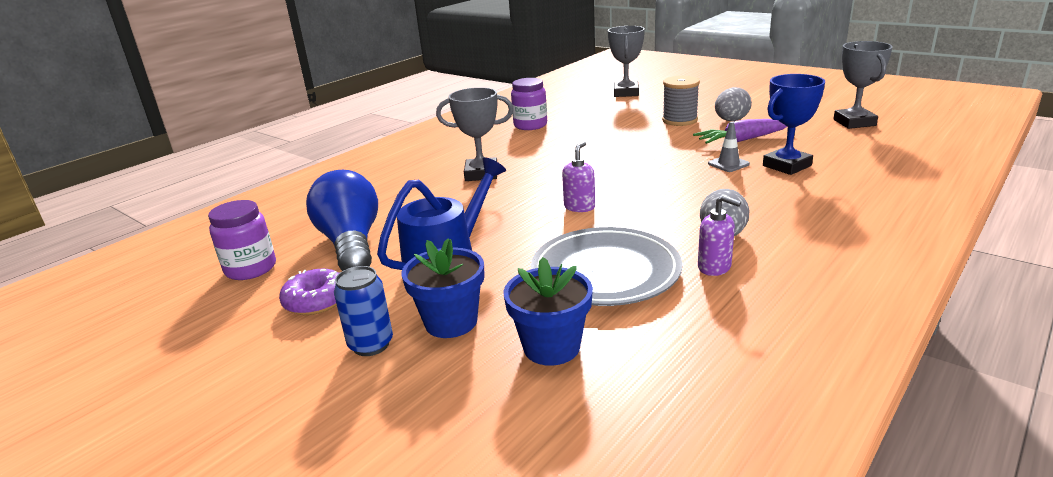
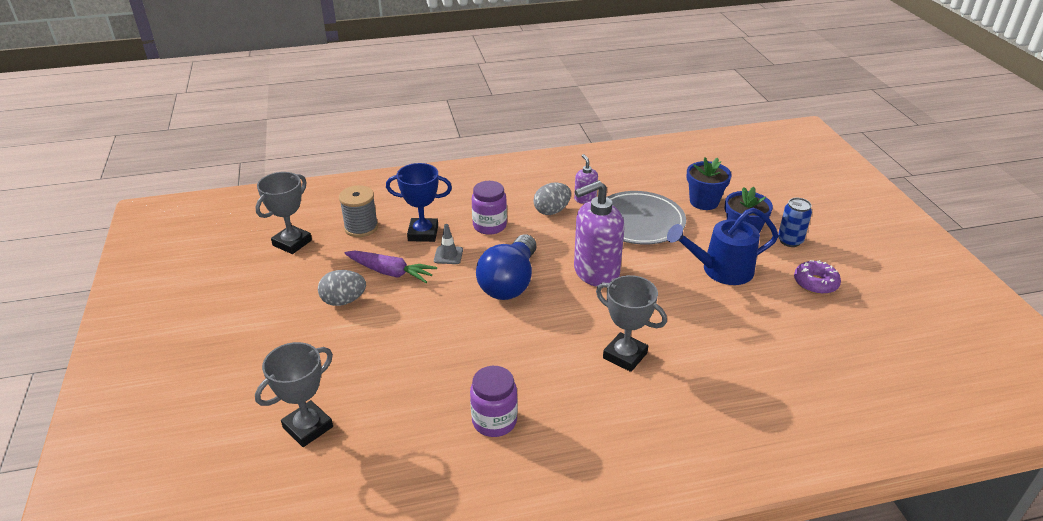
camera: 145 degrees left, 10 degrees up
(251, 268) = (862, 337): purple jar -> purple jar (489, 226)
(351, 244) = (779, 324): blue light bulb -> blue light bulb (510, 282)
(579, 207) = (595, 272): purple soap dispenser -> purple soap dispenser, size x2.06
(679, 120) = (372, 329): grey spool -> grey spool (361, 227)

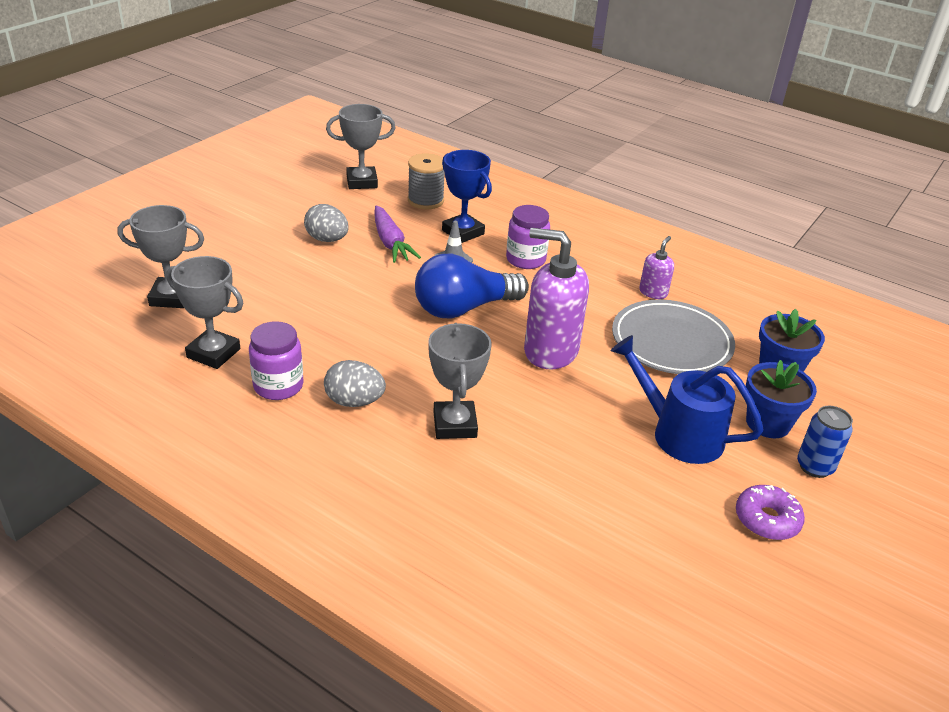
camera: 45 degrees right, 0 degrees up
(414, 438) = (213, 353): none -> grey trophy
(552, 211) = (602, 282): grey egg -> grey egg (354, 401)

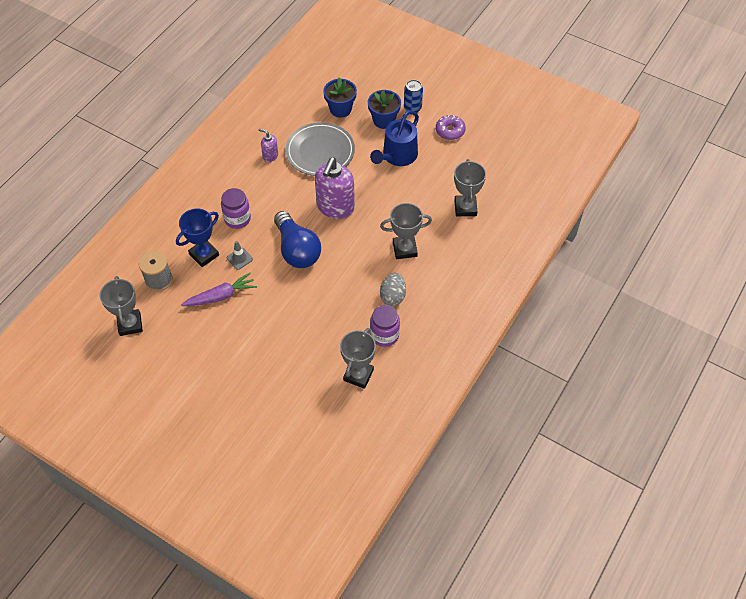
camera: 90 degrees left, 20 degrees up
(171, 297) = (301, 414): grey trophy -> grey trophy (465, 208)
(327, 239) = (219, 335): grey egg -> none

